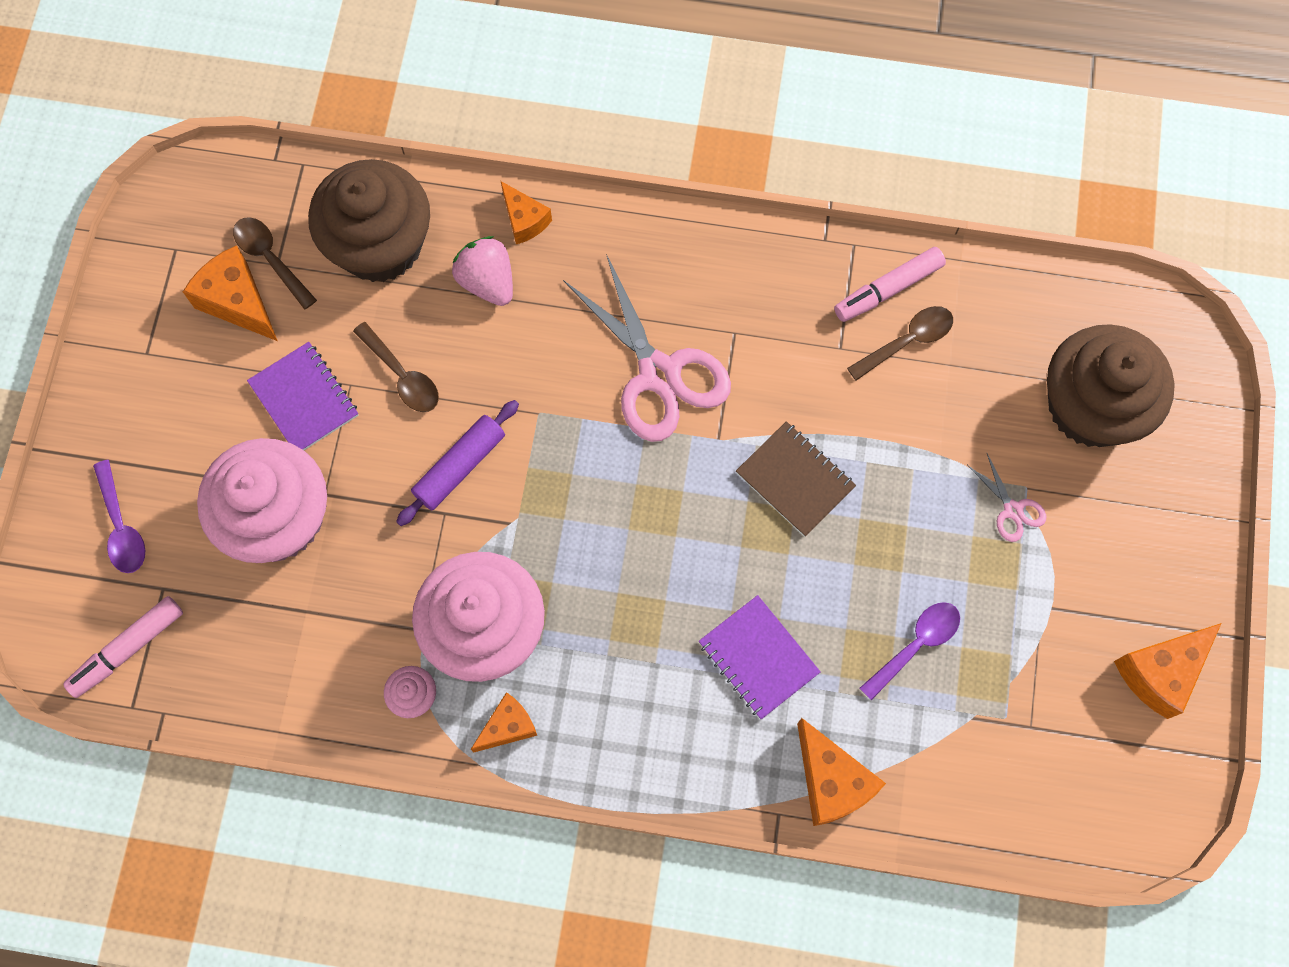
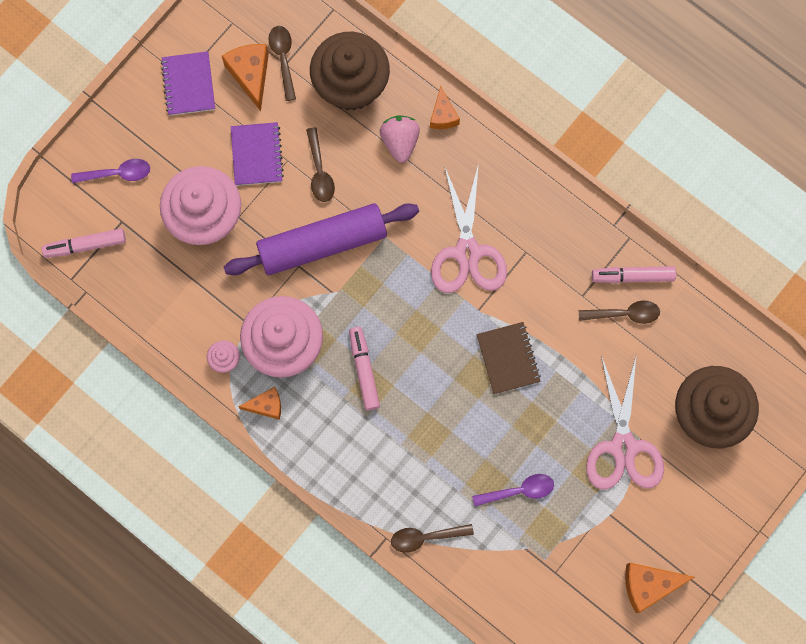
camera: 30 degrees right, 5 degrees up
(122, 527) = (117, 173): purple spoon -> purple spoon turned 105 degrees counterclockwise
(460, 466) = (322, 243): purple rolling pin -> purple rolling pin, size x1.82
(613, 602) = (364, 370): none -> pink marker
(758, 658) = (426, 447): purple notebook -> purple notebook (188, 84)
(831, 781) = (425, 537): orange cheese -> brown spoon
(1012, 510) = (623, 447): pink scissors -> pink scissors, size x2.25

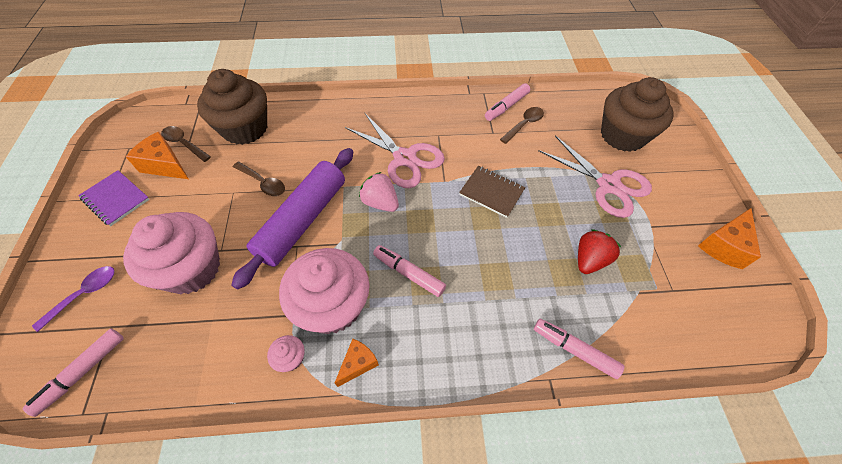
camera: 45 degrees left, 20 degrees down
(257, 155) = (206, 204): purple notebook -> none
(400, 141) = (305, 135): pink strawberry -> pink strawberry (380, 202)
(425, 537) = (574, 350): brown spoon -> pink marker
(443, 115) = (320, 108): orange cheese -> none
(519, 490) = (589, 260): purple spoon -> red strawberry

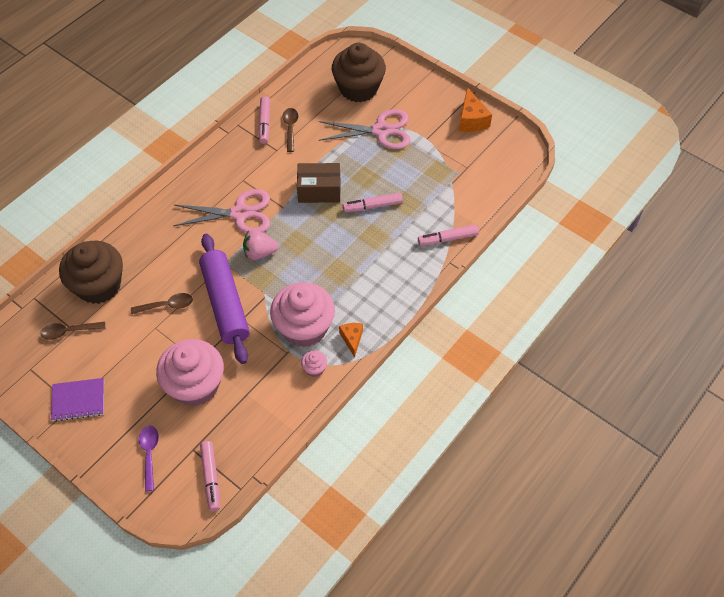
camera: 45 degrees left, 0 degrees up
(165, 165) = (78, 355): orange cheese -> none
(408, 273) = (325, 276): pink marker -> pink marker (372, 206)
(491, 192) = (319, 191): brown notebook -> brown box
(589, 260) = (412, 186): red strawberry -> none

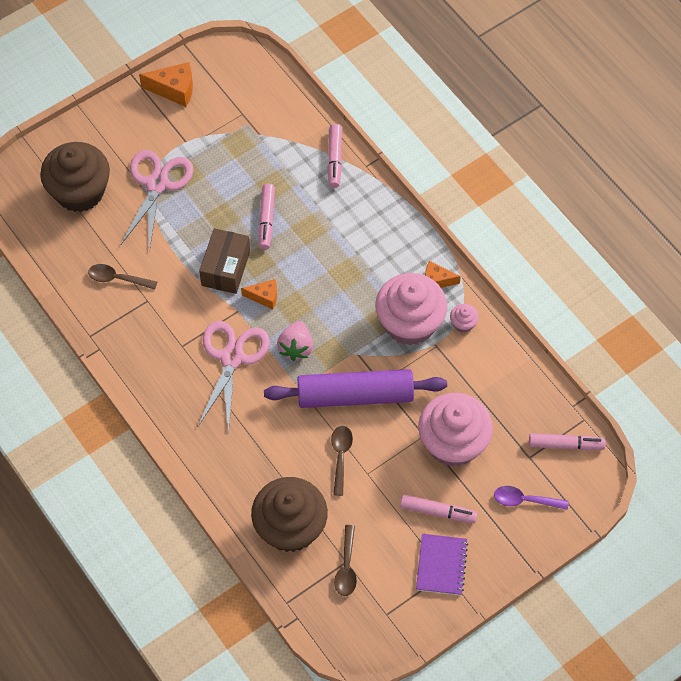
camera: 75 degrees left, 5 degrees up
(264, 123) = (99, 305): pink marker -> pink marker (438, 512)
(300, 221) = (264, 297): none -> orange cheese

